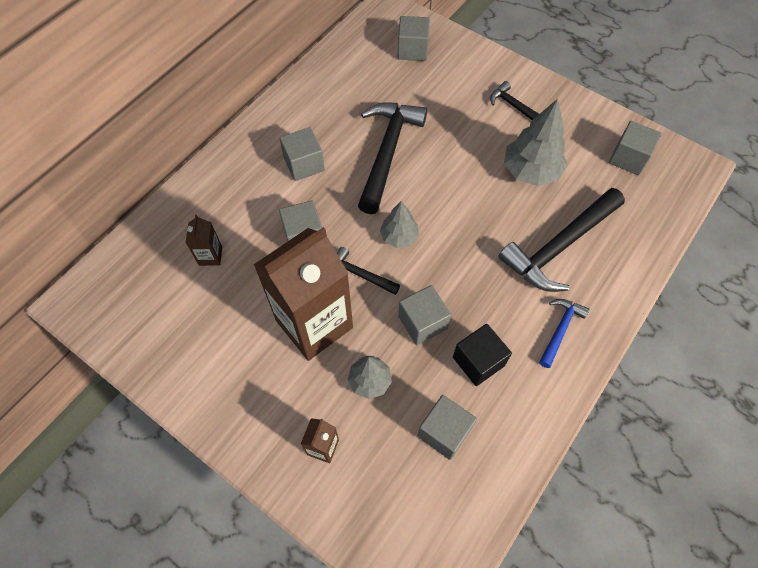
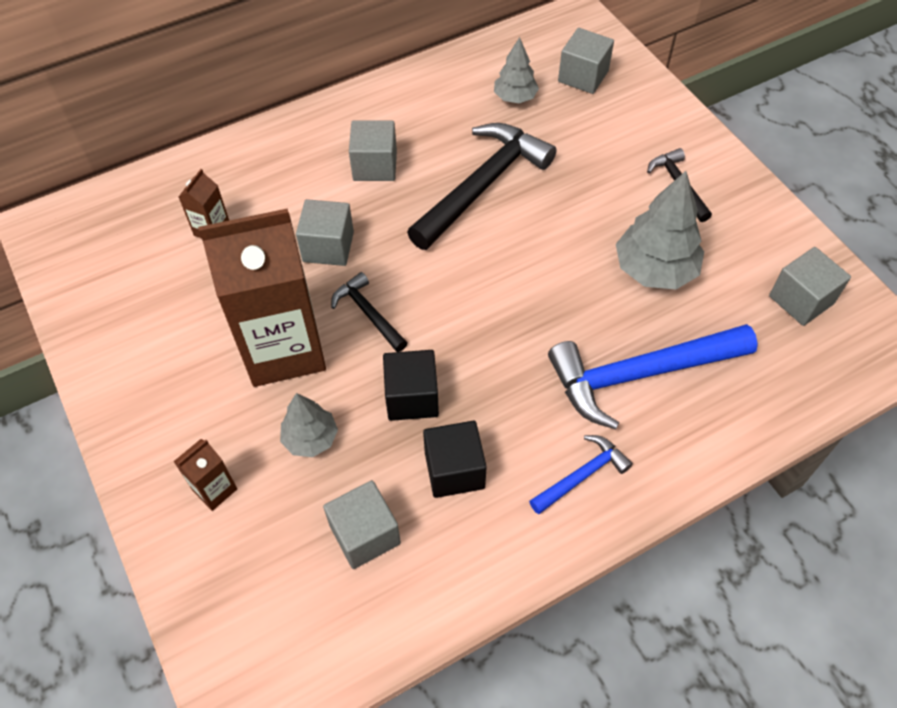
camera: 25 degrees right, 5 degrees down
(399, 237) = (440, 288): grey tree -> grey tree (515, 97)
(422, 322) = (412, 397): grey cube -> black cube
(559, 246) = (640, 374): black hammer -> blue hammer

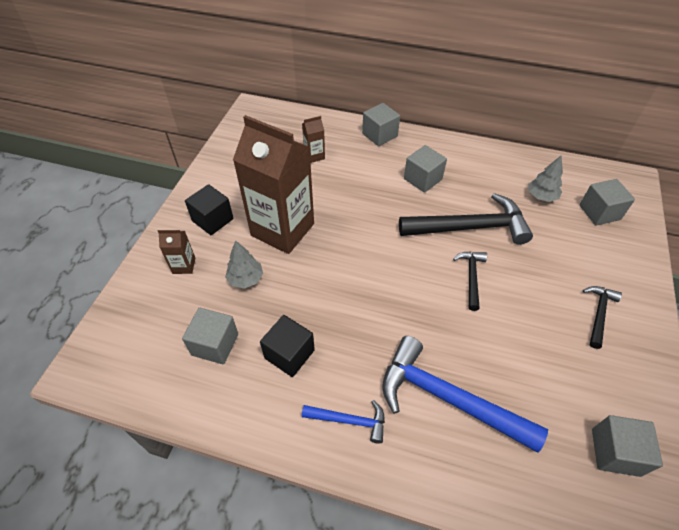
camera: 45 degrees right, 5 degrees down
(328, 247) = (356, 200): grey cube -> grey cube (379, 135)
(368, 313) = (338, 244): black hammer -> black hammer (471, 277)
(412, 397) = (311, 300): black cube -> black cube (213, 220)
(654, 270) = (525, 349): grey tree -> none

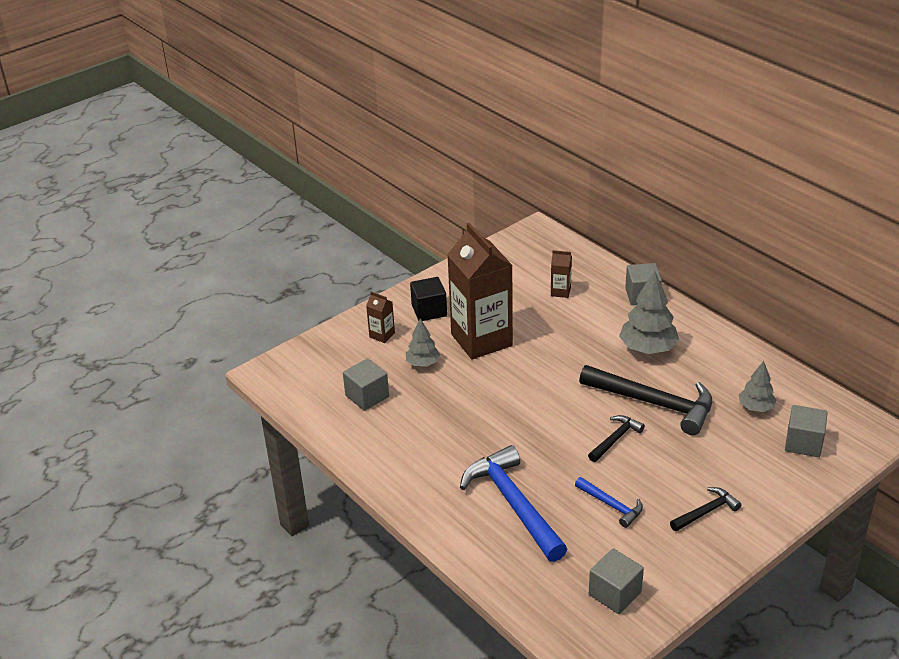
camera: 35 degrees right, 15 degrees down
(289, 354) = (416, 425): black cube -> none
(349, 421) = (427, 483): blue hammer -> blue hammer (611, 505)
(422, 179) = (648, 348): grey cube -> grey tree

